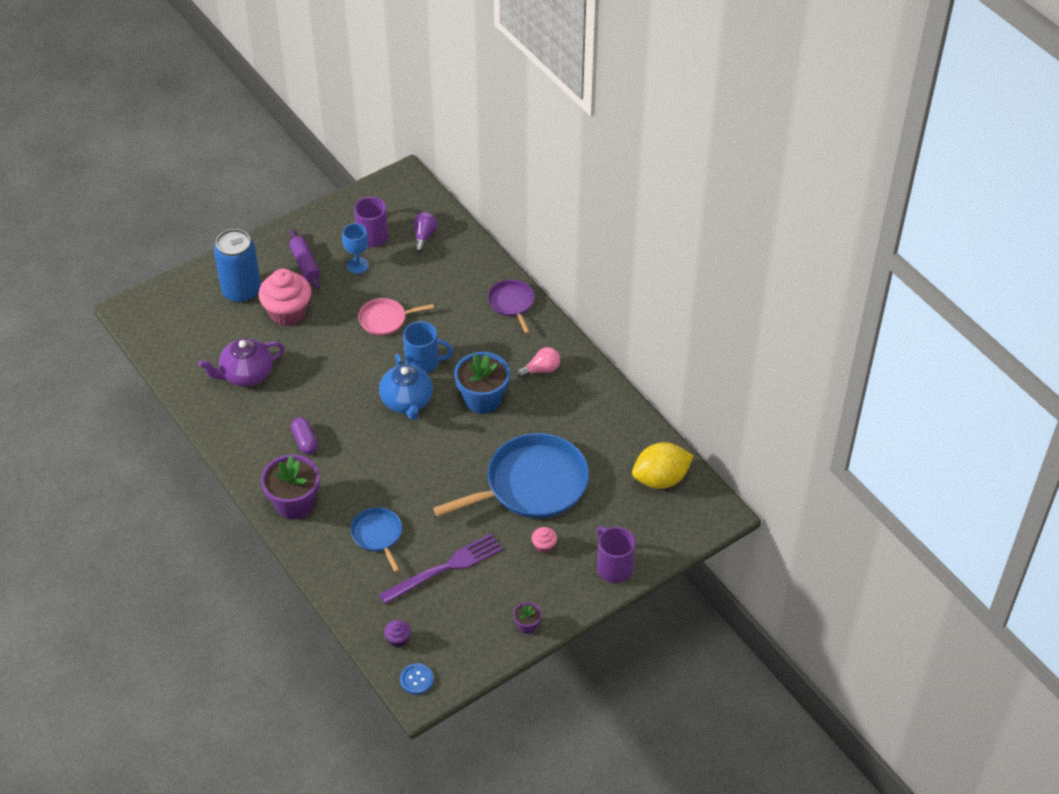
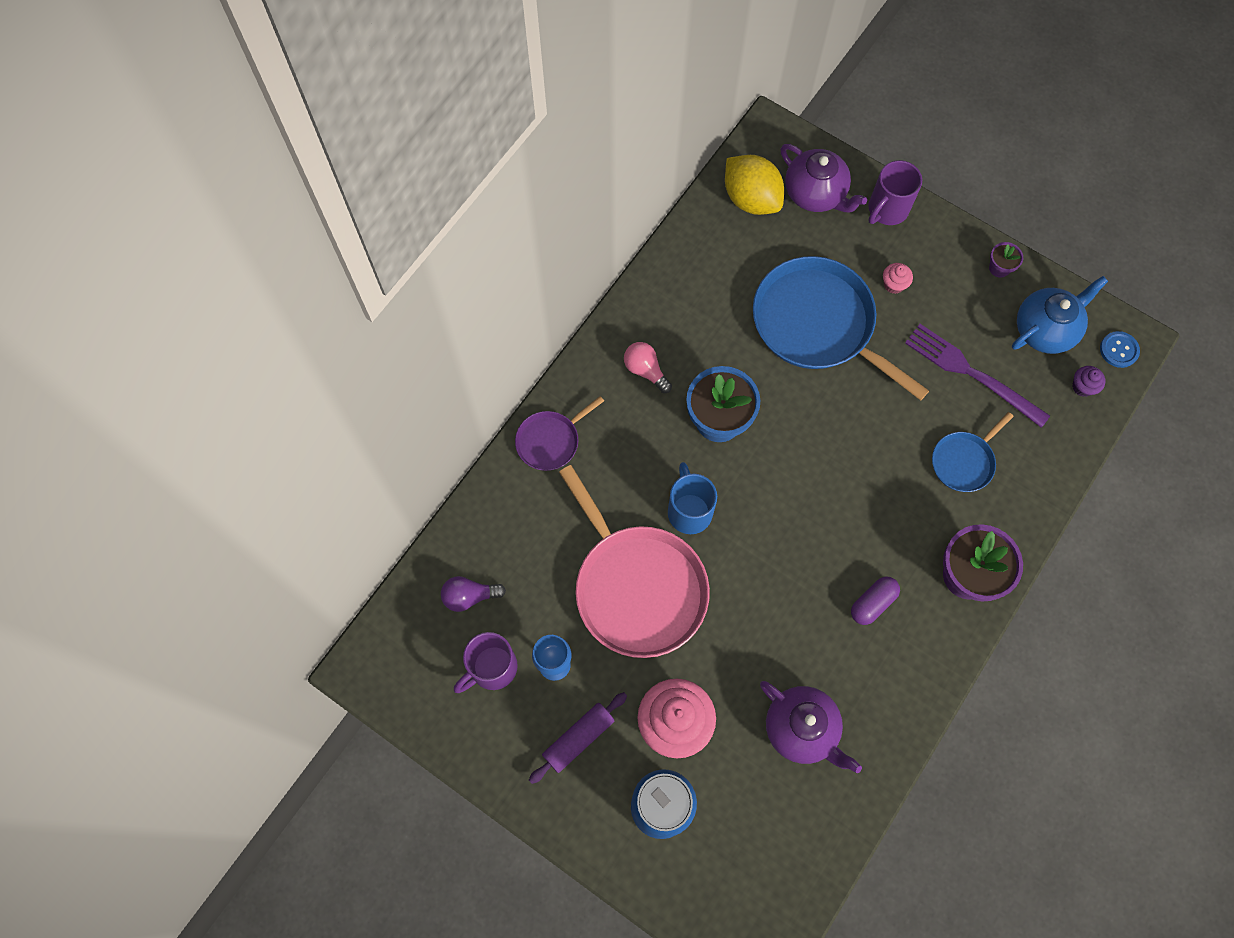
camera: 110 degrees left, 20 degrees up
(385, 319) = (637, 587): pink pan -> pink pan, size x2.01
(407, 402) = (759, 506): blue teapot -> blue teapot (1045, 330)
(648, 523) = (815, 194): none -> purple teapot

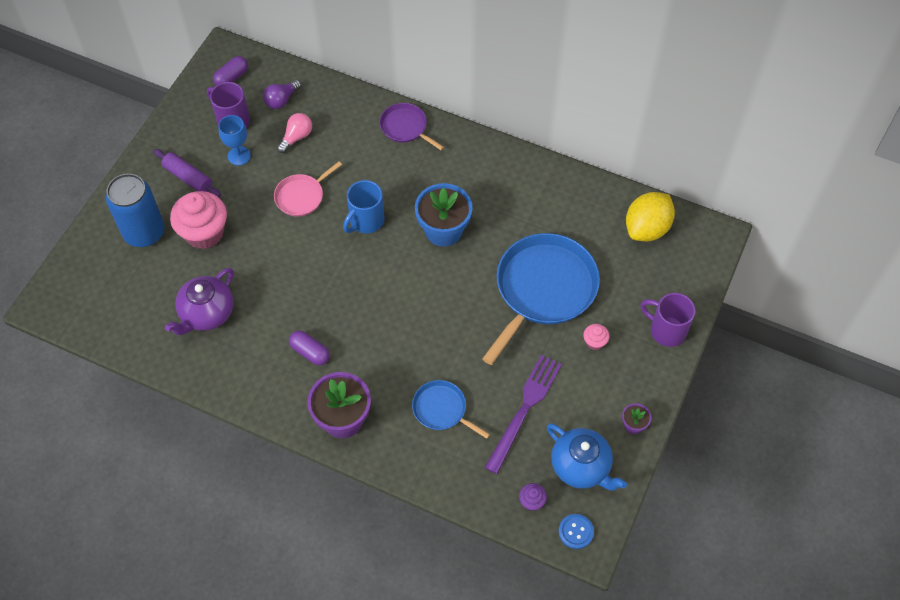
camera: 80 degrees right, 10 degrees down
(413, 662) = (232, 77): none -> purple capsule
(469, 596) = (281, 100): purple light bulb -> purple light bulb turned 120 degrees counterclockwise
(637, 587) = (301, 196): pink pan -> pink pan, size x0.50
(645, 370) = (475, 177): pink light bulb -> pink light bulb (296, 137)
(689, 511) = (366, 221): blue mug -> blue mug turned 150 degrees clockwise
(815, 194) = (666, 274): purple teapot -> none

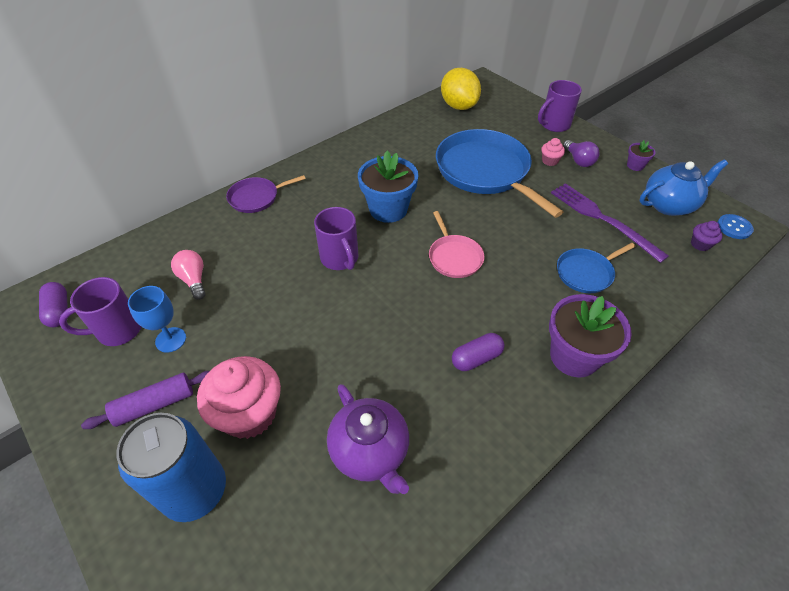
camera: 65 degrees left, 10 degrees down
(281, 100) = (135, 277): purple light bulb -> purple light bulb (578, 160)
(301, 196) = (271, 300): pink pan -> pink pan (454, 257)
(366, 221) = (340, 258): blue mug -> purple mug

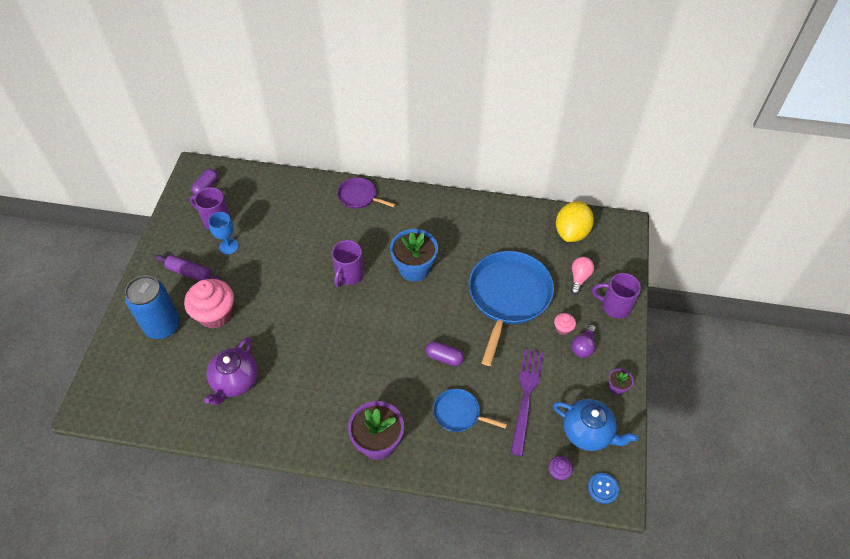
camera: 50 degrees right, 5 degrees up
(194, 280) = (273, 222): pink light bulb -> pink light bulb (579, 278)
(454, 257) = (404, 331): pink pan -> none
(476, 358) = (333, 392): purple capsule -> purple capsule (444, 357)

